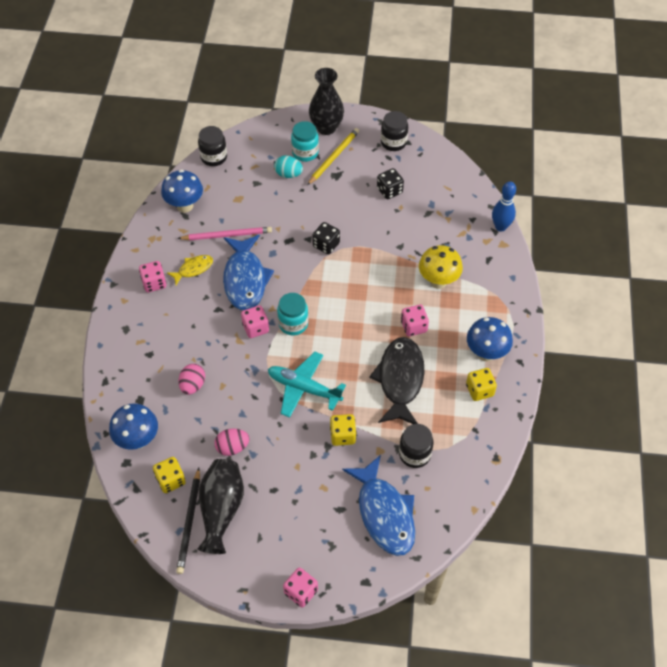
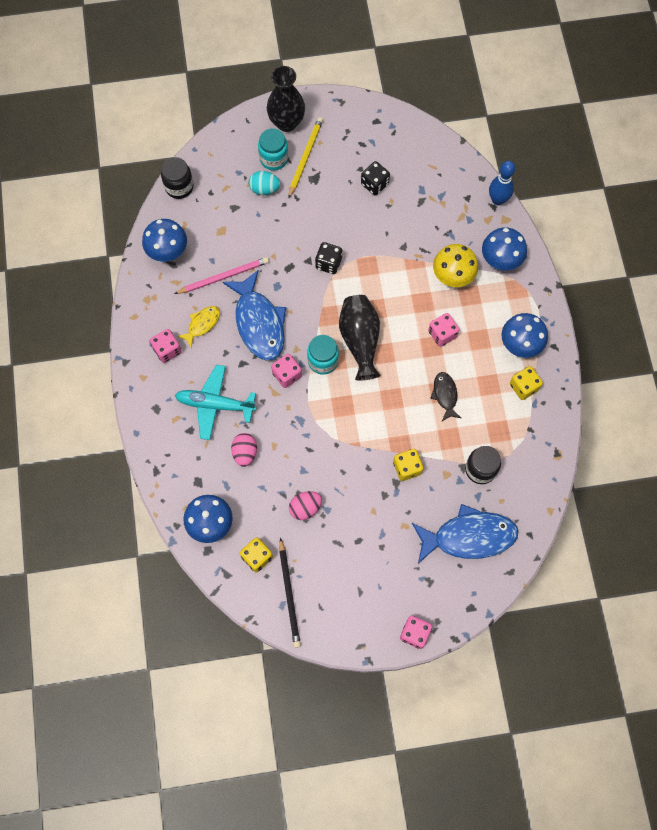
camera: 15 degrees left, 15 degrees up
(221, 509) = (315, 573): black vase -> black vase (360, 340)
(304, 388) = (354, 428): turquoise plane -> turquoise plane (215, 404)
(384, 513) = (469, 536): blue fish -> blue fish turned 60 degrees counterclockwise
(393, 142) = (362, 124): black jar -> none
(400, 379) = (445, 395): black fish -> black fish, size x0.51
(488, 277) = (500, 261): none -> blue mushroom

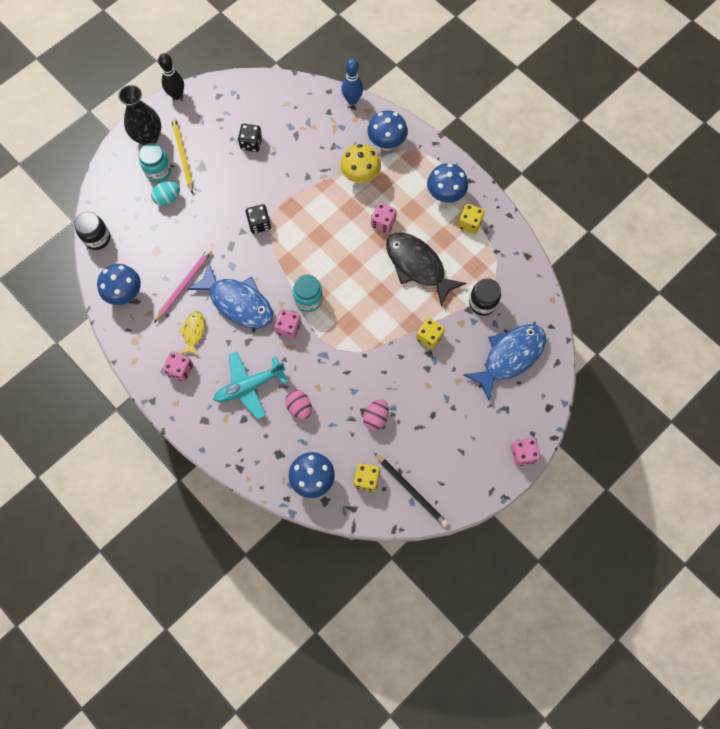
camera: 35 degrees left, 0 degrees up
(339, 98) = (177, 95): none -> black bowling pin
(360, 340) = (325, 266): black vase -> none
(445, 395) = (417, 266): black fish -> black fish, size x1.96

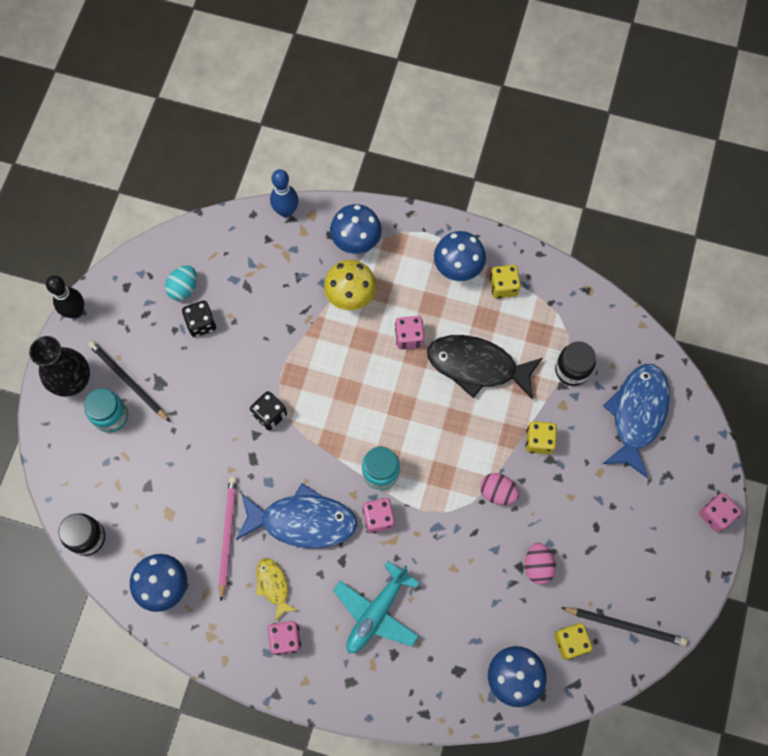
camera: 30 degrees left, 0 degrees up
(168, 198) = (143, 443): turquoise egg -> turquoise egg (184, 288)
(182, 155) = (128, 381): yellow pencil -> black pencil
(299, 407) = (447, 604): pink egg -> pink egg (497, 492)

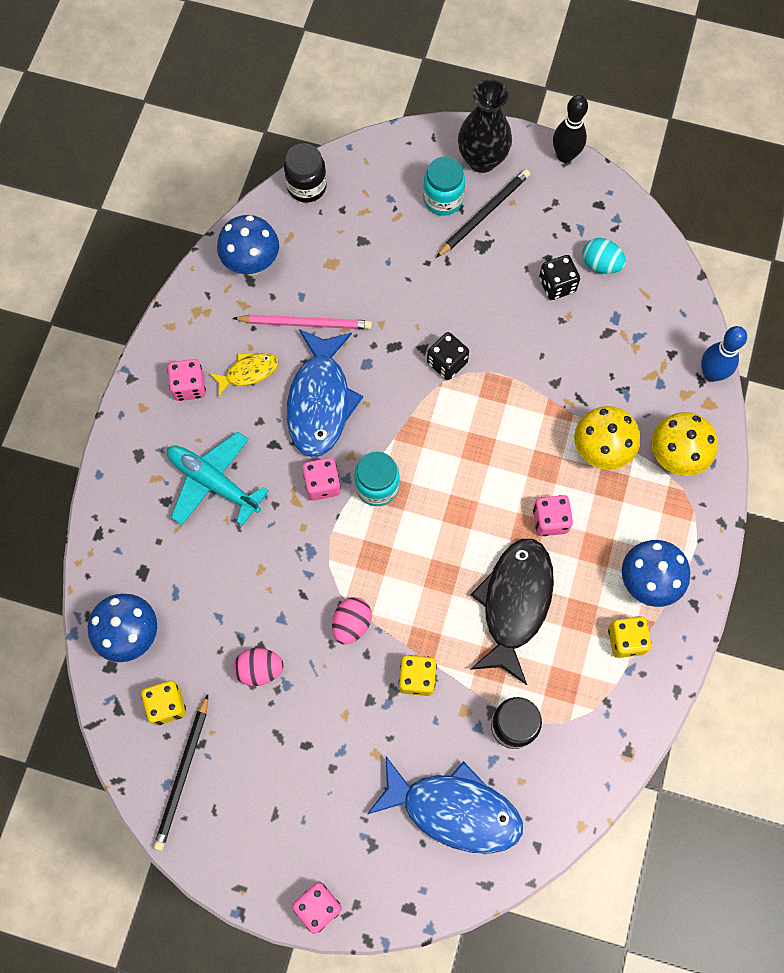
camera: 90 degrees right, 0 degrees up
(356, 242) = (675, 457): blue mushroom -> yellow mushroom

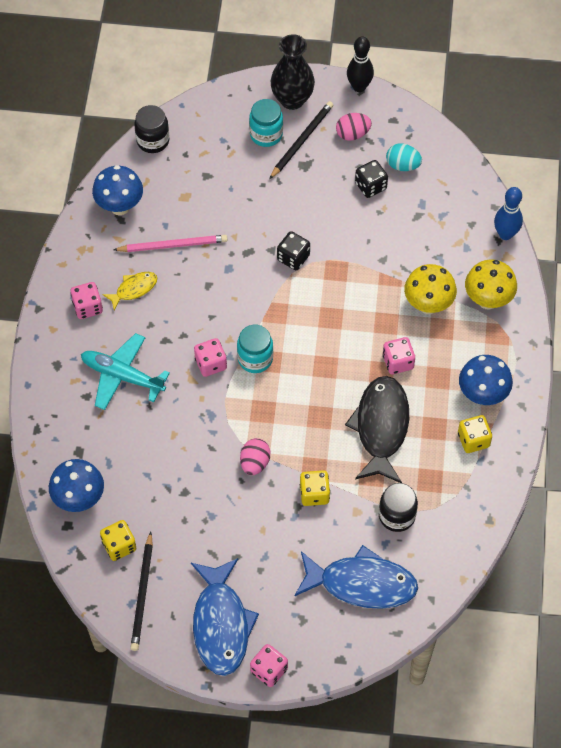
camera: 10 degrees left, 10 degrees down
(259, 669) = (188, 508): pink egg -> pink egg (352, 134)
(320, 401) = (197, 302): blue fish -> blue fish (221, 624)

